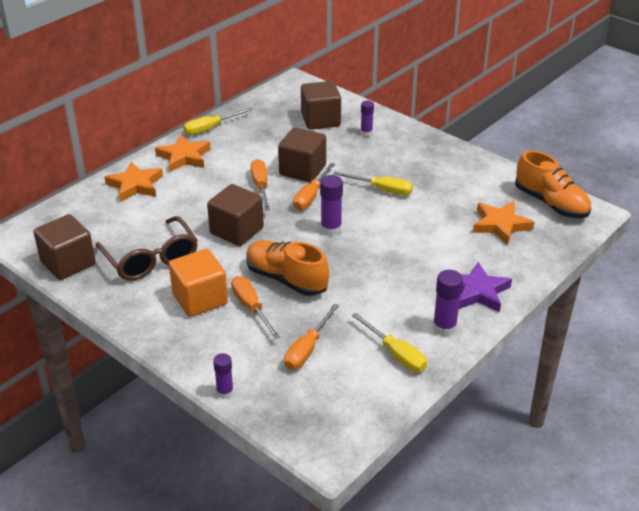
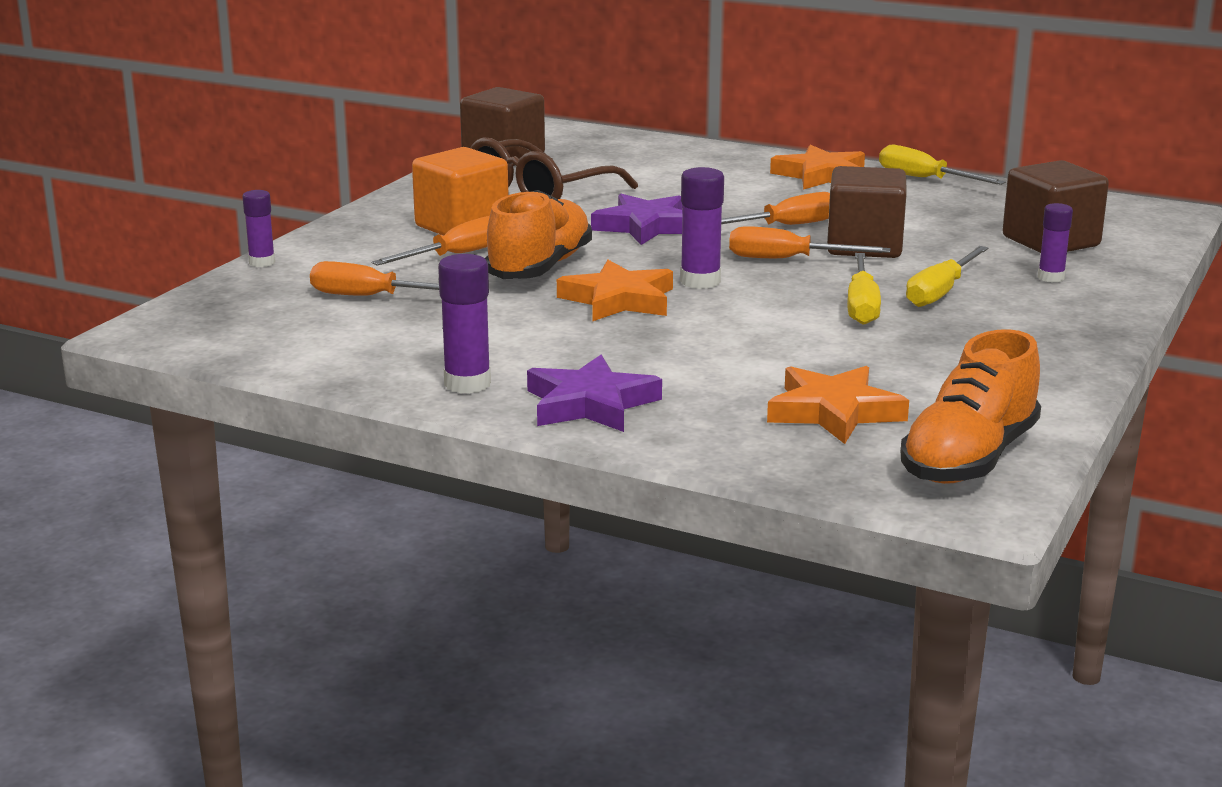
camera: 75 degrees right, 15 degrees down
(135, 185) = (716, 161): orange star -> orange star (619, 300)
(236, 231) = (646, 226): brown cube -> purple star
(396, 354) = (381, 354): yellow screwdriver -> yellow screwdriver (940, 292)

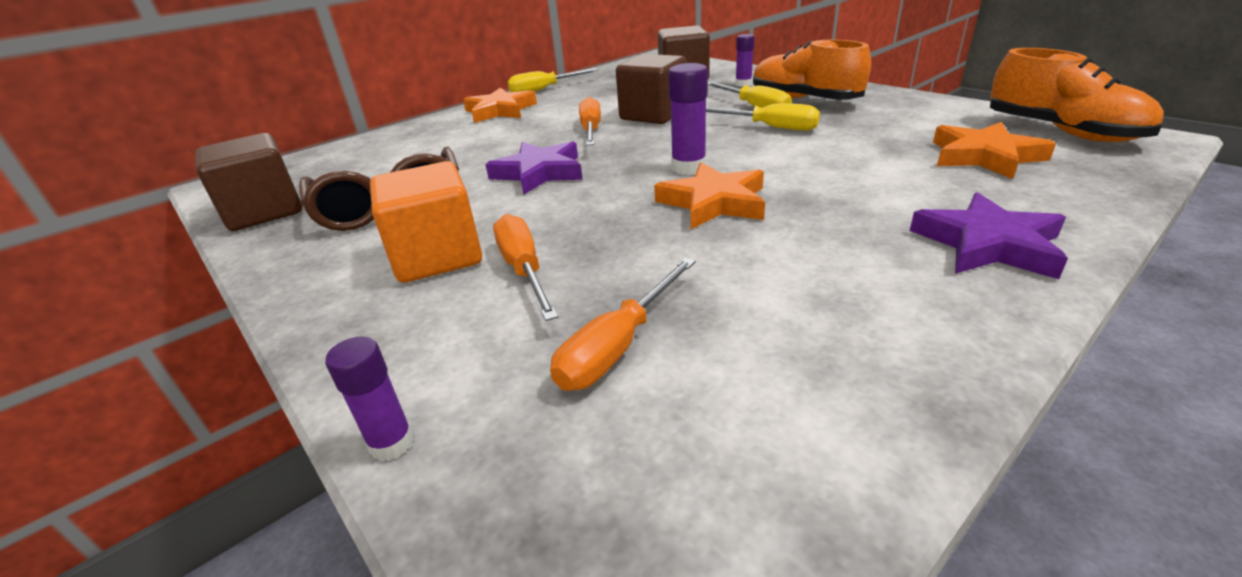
camera: 65 degrees left, 10 degrees up
(467, 384) = (938, 308): purple glue stick -> none
(540, 267) = (601, 228): orange shoe -> orange shoe (804, 100)
(787, 259) = (661, 137): orange screwdriver -> none

